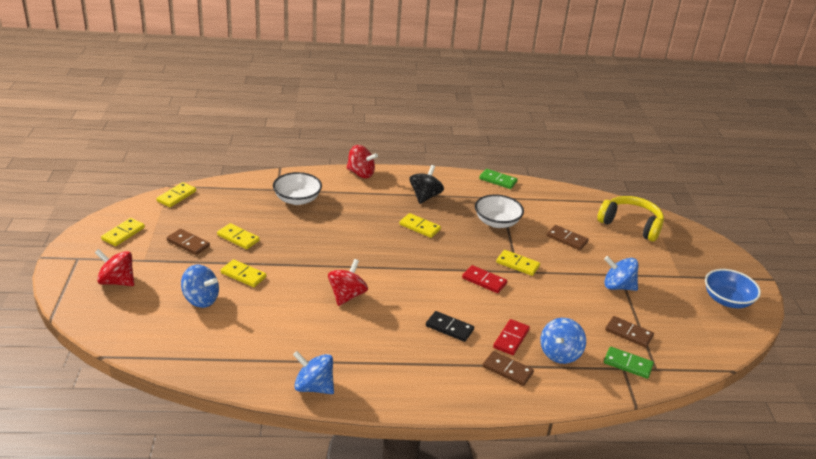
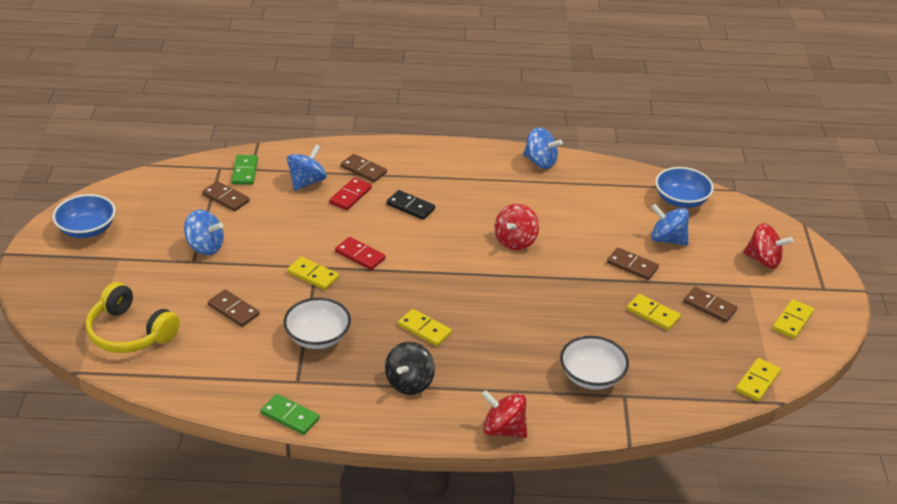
camera: 175 degrees left, 5 degrees up
(169, 342) = (681, 200): none -> blue bowl
(243, 275) = (632, 266): yellow domino -> brown domino
(628, 364) = (245, 171): green domino -> green domino turned 60 degrees clockwise

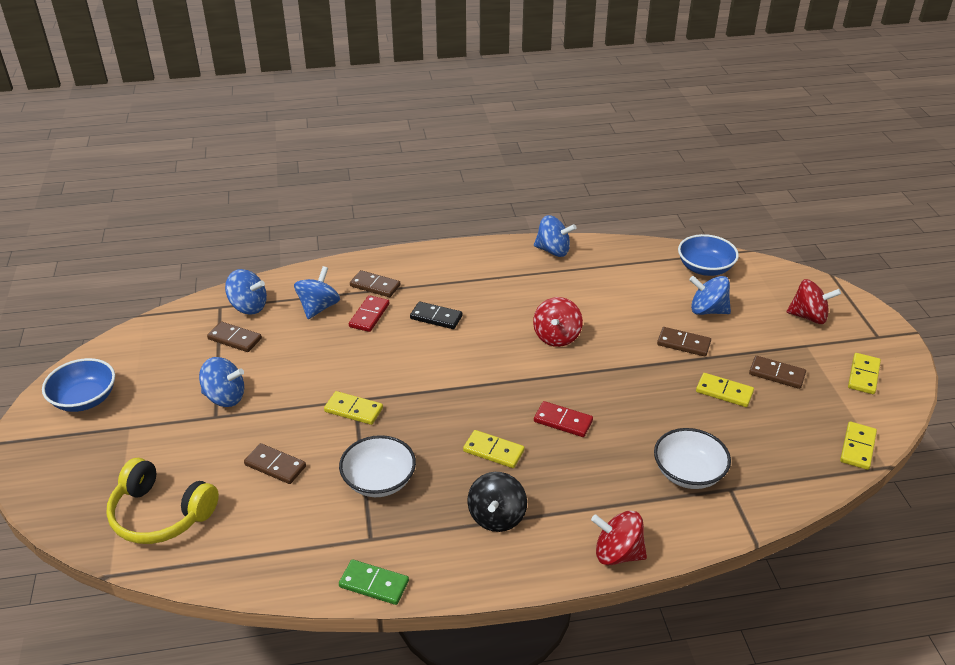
camera: 10 degrees left, 0 degrees up
(245, 171) = (248, 307): green domino -> blue spinning top
(360, 255) = (398, 379): red domino -> red domino (563, 421)

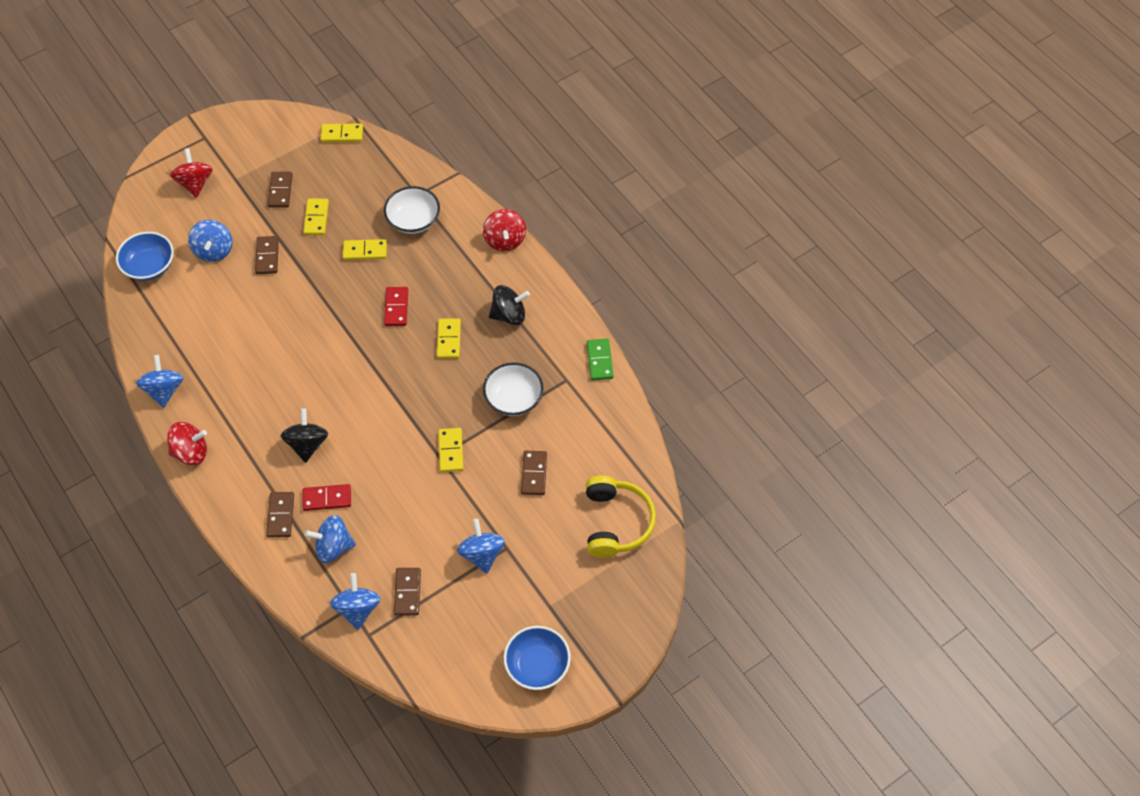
camera: 115 degrees left, 20 degrees up
(436, 317) = (307, 444): black domino -> black spinning top
(556, 337) = (295, 345): red spinning top -> red spinning top (191, 452)
(863, 375) = (259, 140): yellow domino -> yellow domino (365, 251)

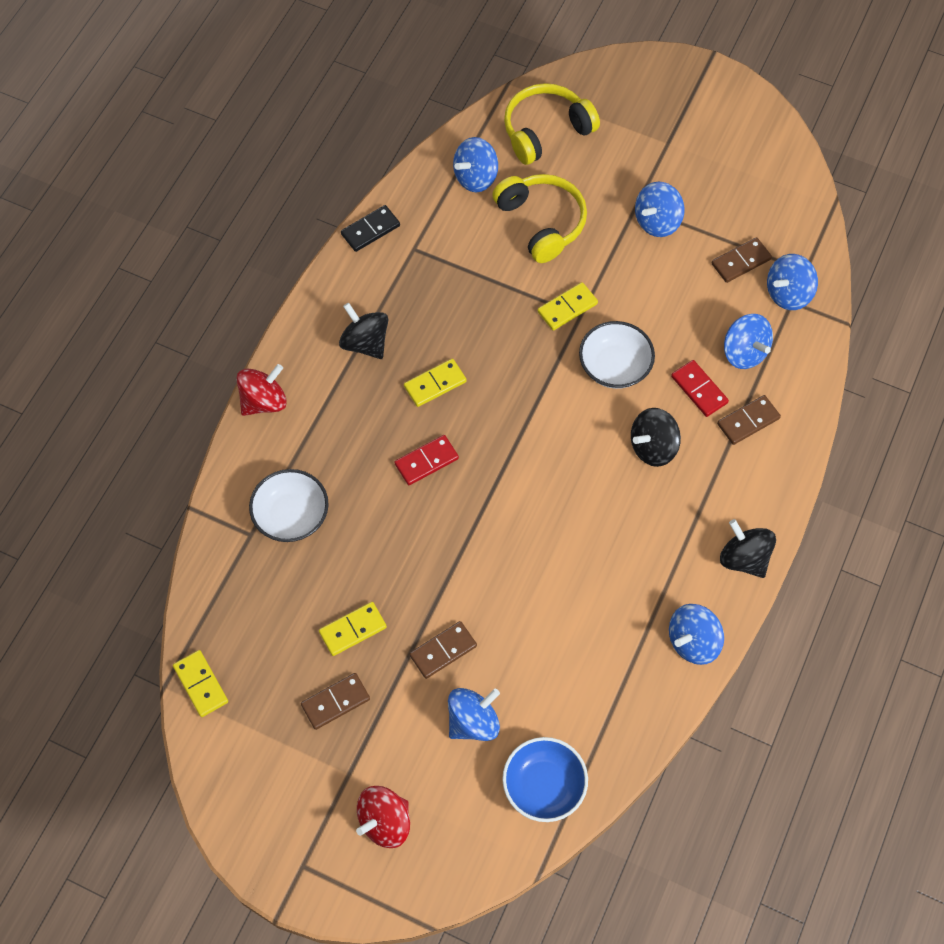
camera: 120 degrees left, 5 degrees up
(191, 452) = (744, 558): red spinning top -> black spinning top
(365, 251) = (368, 543): yellow domino -> none
(513, 398) = (468, 284): white bowl -> white bowl (614, 366)
(534, 474) = (542, 222): brown domino -> yellow headphones
(537, 665) = (729, 124): blue bowl -> none
(600, 360) = (370, 230): green domino -> black domino
(603, 450) = (475, 177): none -> blue spinning top

